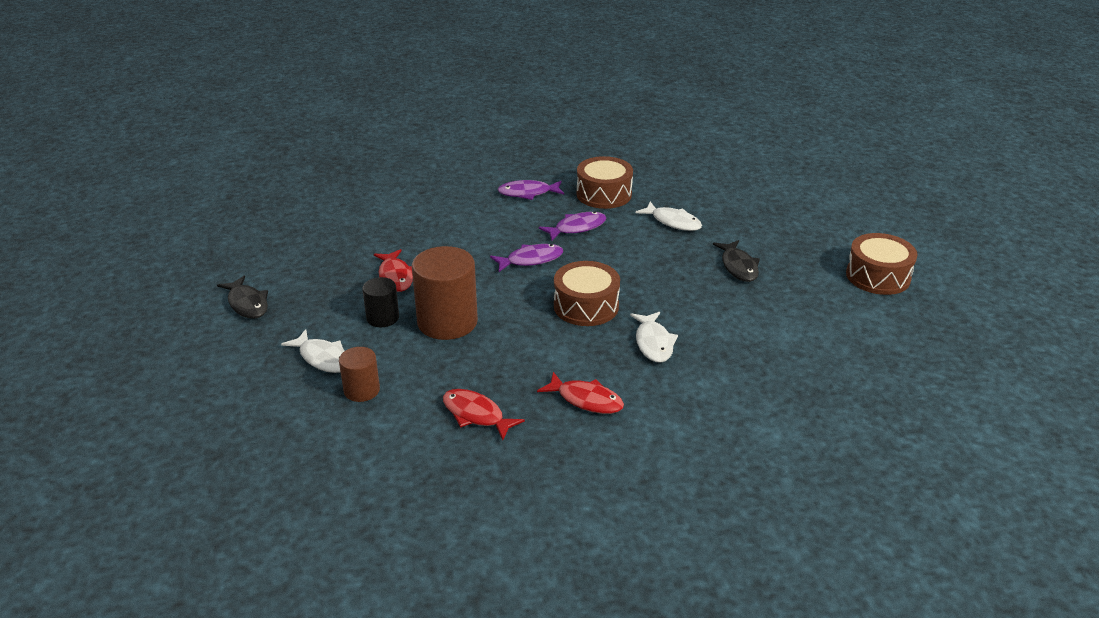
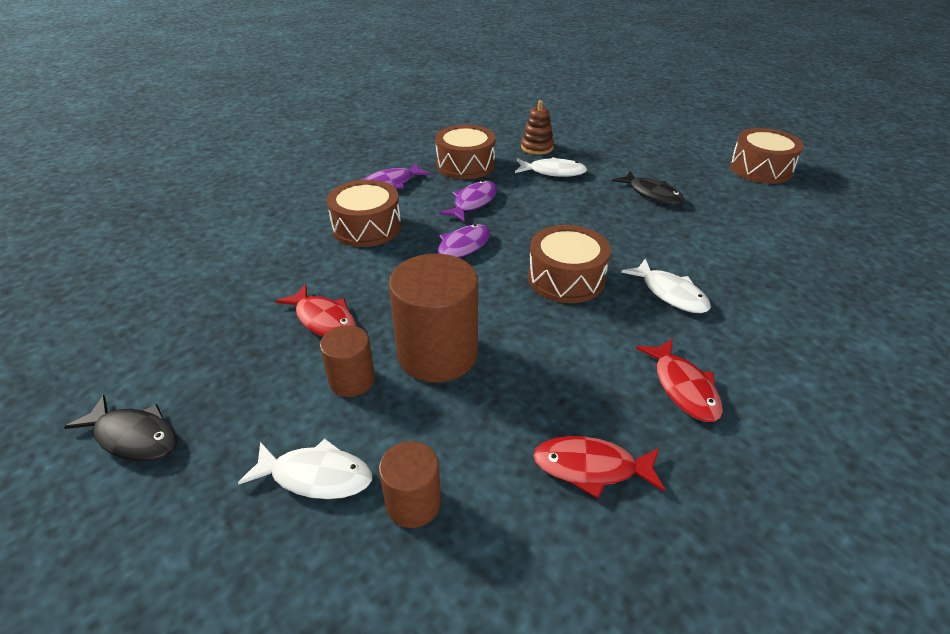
camera: 30 degrees left, 5 degrees up
(382, 318) = (352, 380): black cylinder -> brown cylinder
(478, 223) = (367, 227): none -> brown drum
(586, 400) = (683, 387): red fish -> red fish turned 75 degrees clockwise
(684, 195) = (537, 147): none -> brown stacking toy

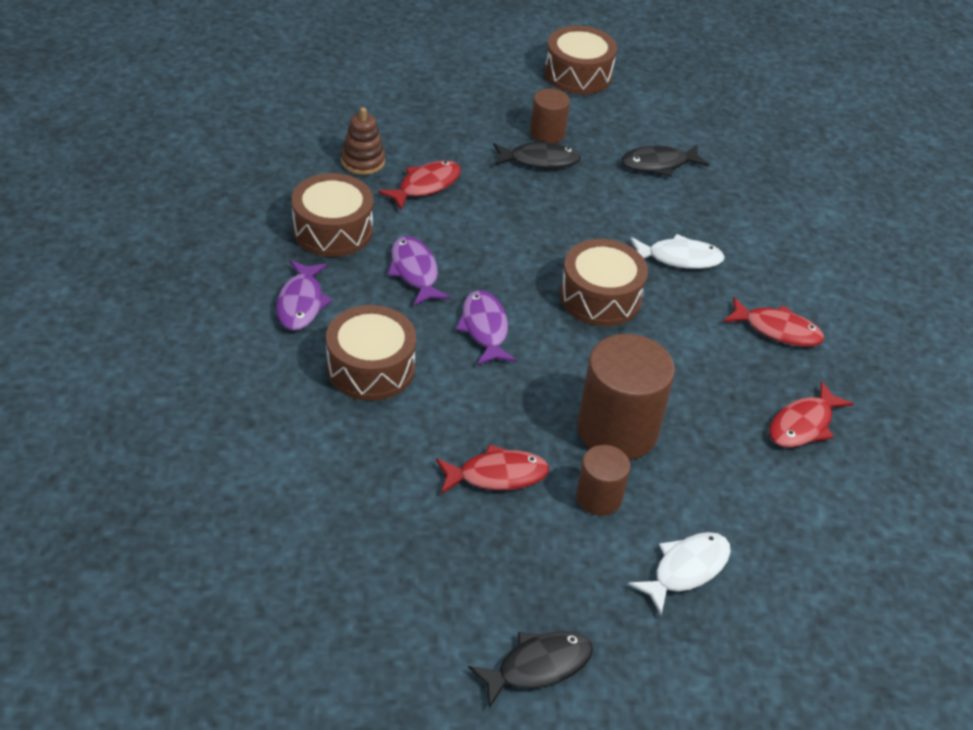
camera: 55 degrees left, 5 degrees up
(413, 503) = (756, 530): brown cylinder -> brown cylinder (547, 133)
(553, 172) = (425, 185): white fish -> red fish
(747, 237) = (658, 164): none -> black fish

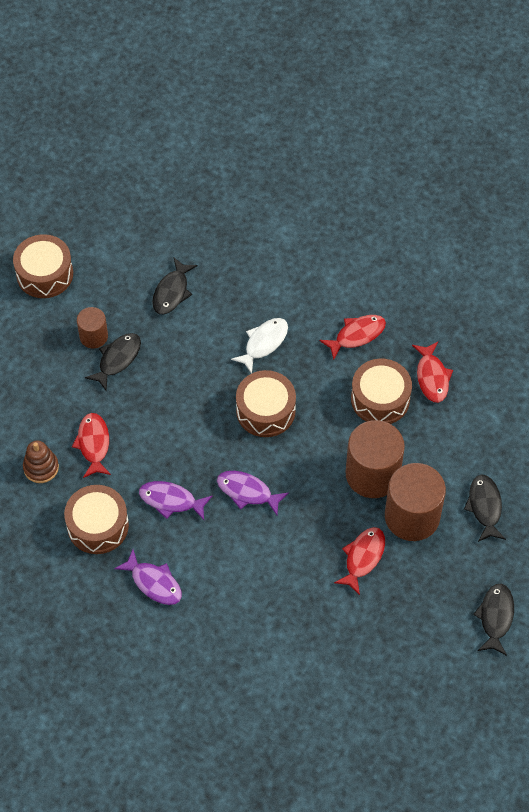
camera: 50 degrees left, 15 degrees up
(371, 367) = (236, 575): brown drum -> brown drum (380, 399)
(599, 497) = (412, 516): brown cylinder -> brown cylinder, size x1.84
(686, 569) = (484, 507): white fish -> black fish

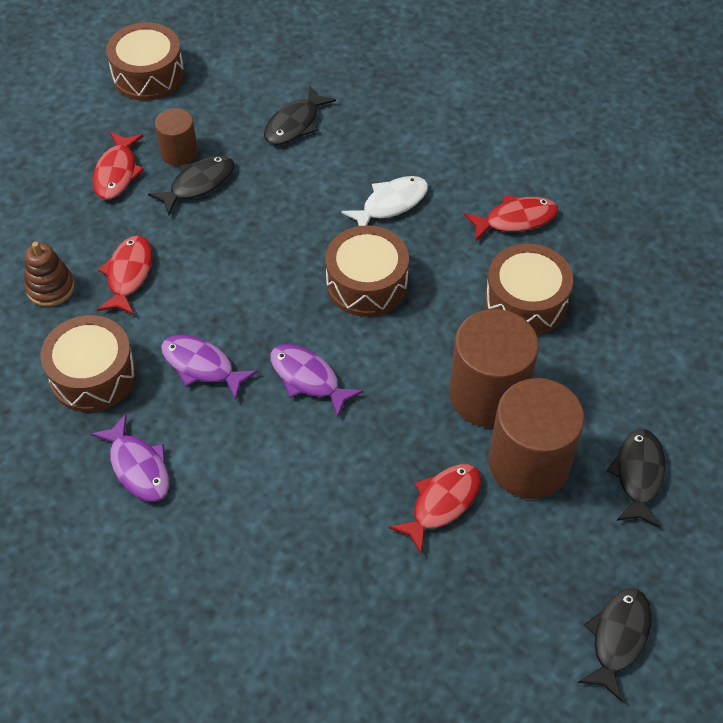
camera: 15 degrees right, 5 degrees down
(432, 377) = (604, 290): red fish -> red fish (117, 173)

